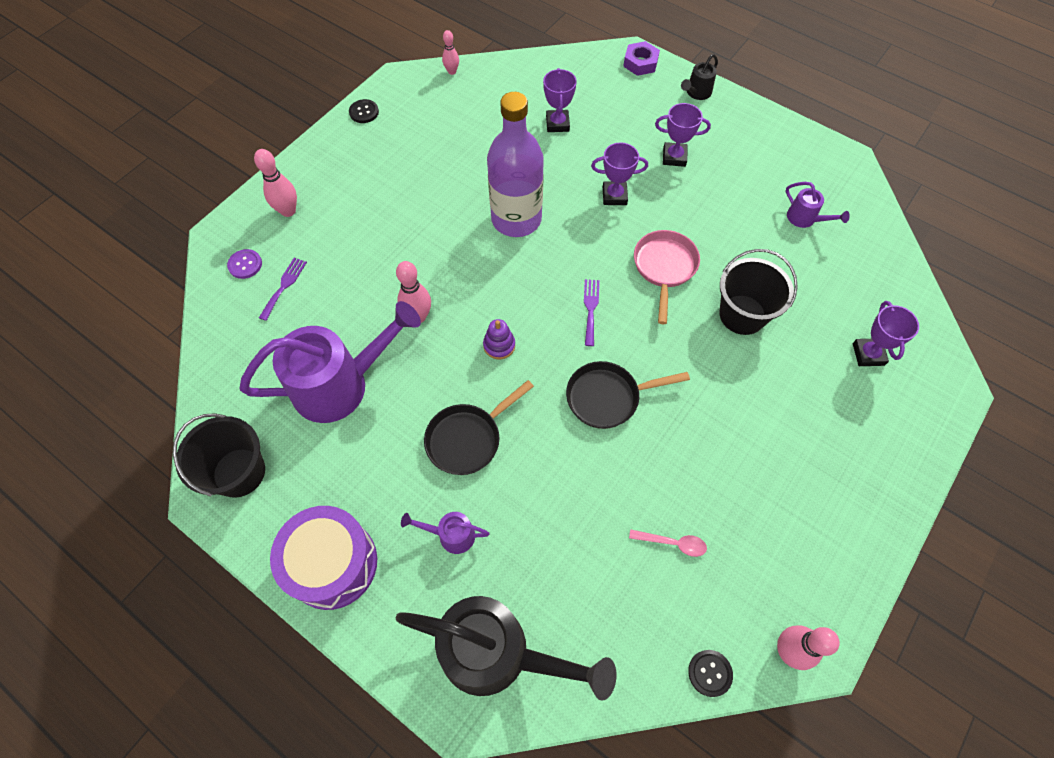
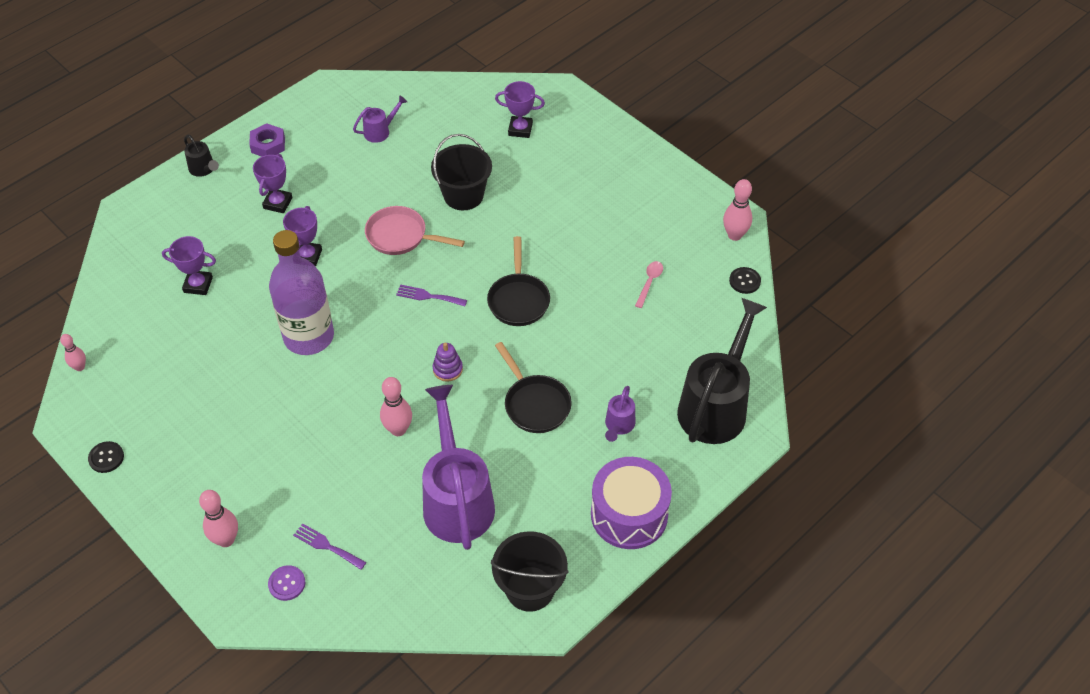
camera: 80 degrees left, 10 degrees down
(640, 63) = (143, 203): purple nut -> purple nut (268, 145)

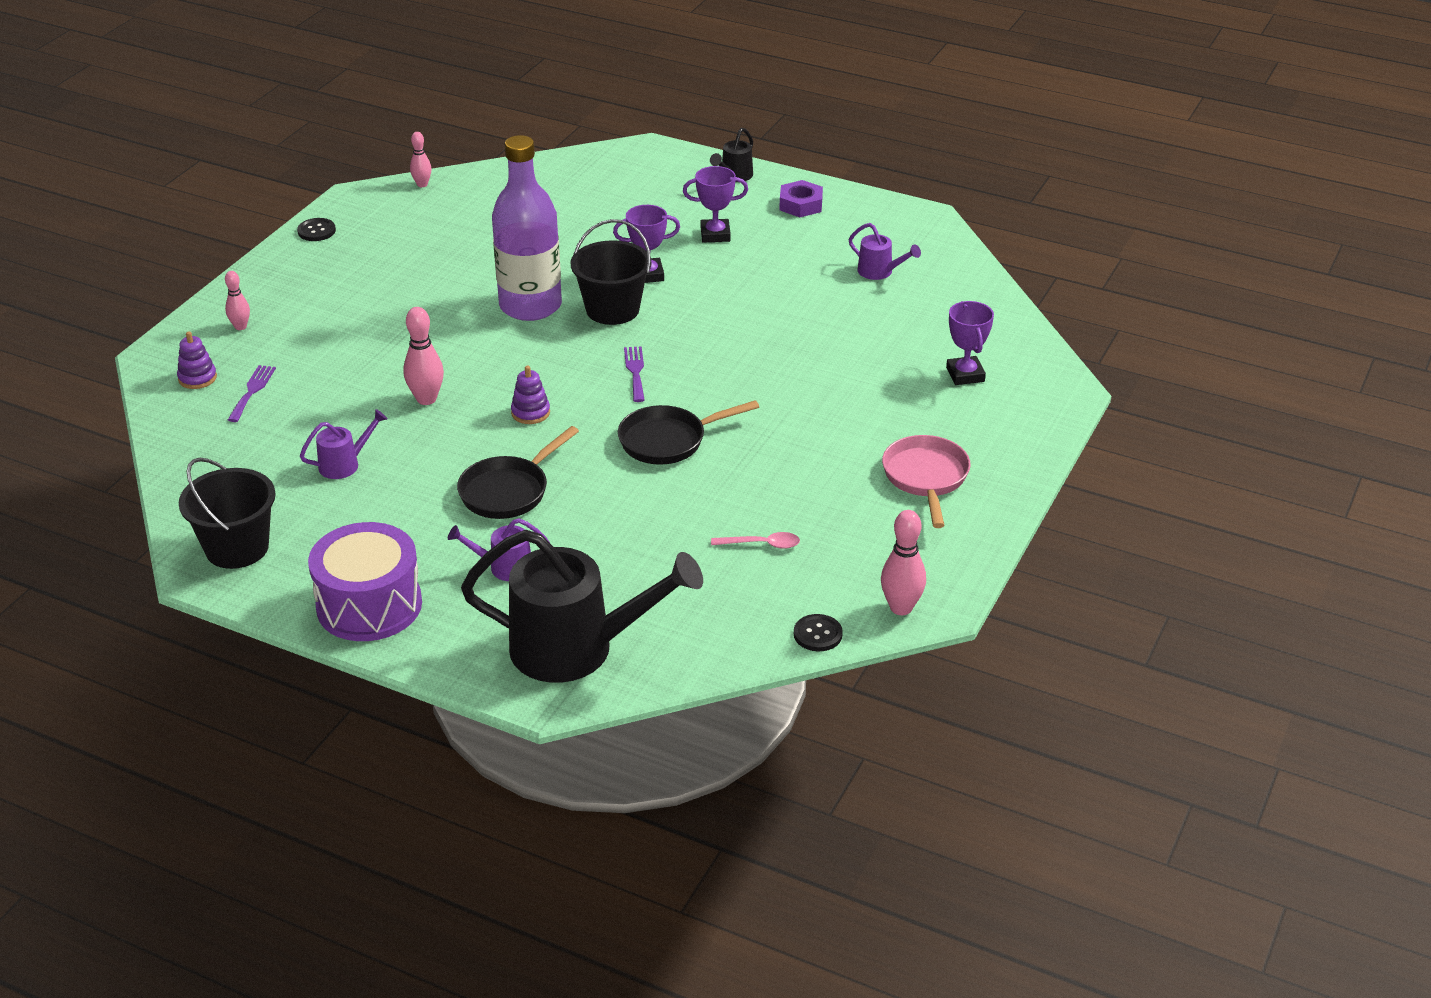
camera: 70 degrees right, 15 degrees down
(198, 285) = (566, 219): purple trophy -> none
(226, 540) = (240, 327): pink bowling pin -> pink bowling pin, size x0.63
(287, 583) = (197, 378): purple button -> purple stacking toy
(401, 236) = (718, 329): pink pan -> pink pan (926, 478)
(456, 498) = (345, 464): purple watering can -> purple watering can, size x0.44
(463, 195) = (816, 358): black bucket -> black bucket (612, 309)

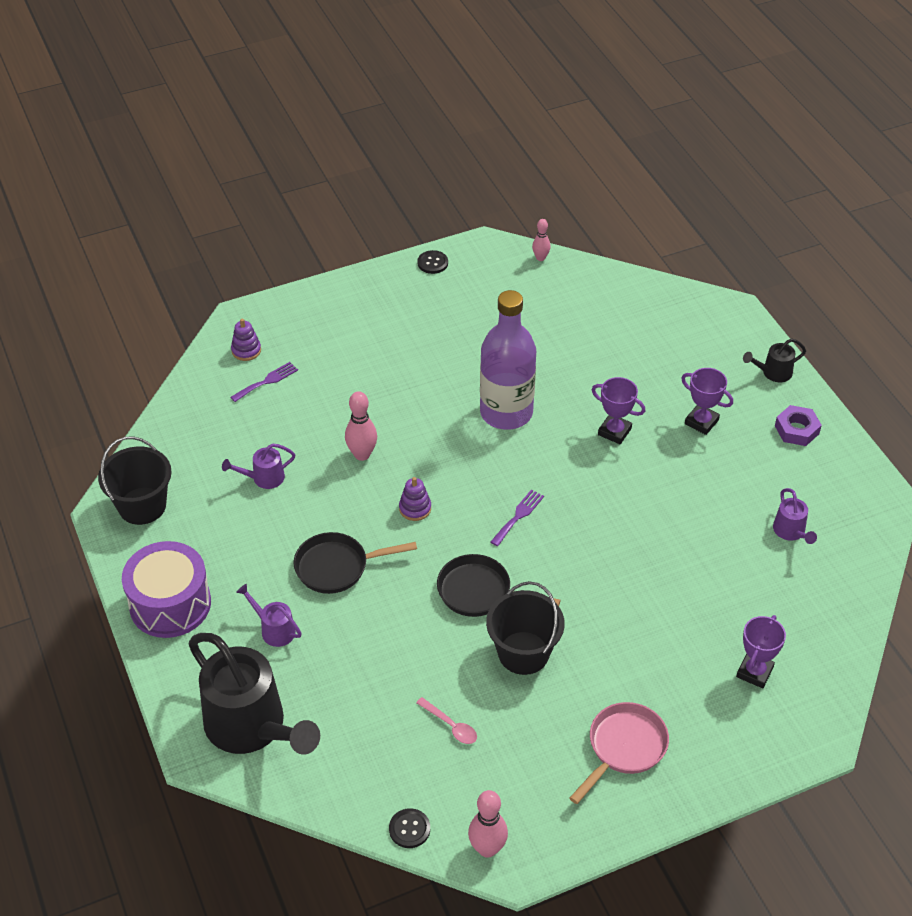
camera: 40 degrees right, 10 degrees up
(240, 327) = (310, 321): pink bowling pin -> none
(345, 464) = (263, 478): purple watering can -> purple watering can turned 150 degrees clockwise
(612, 309) = (558, 449): black bucket -> black bucket (523, 653)

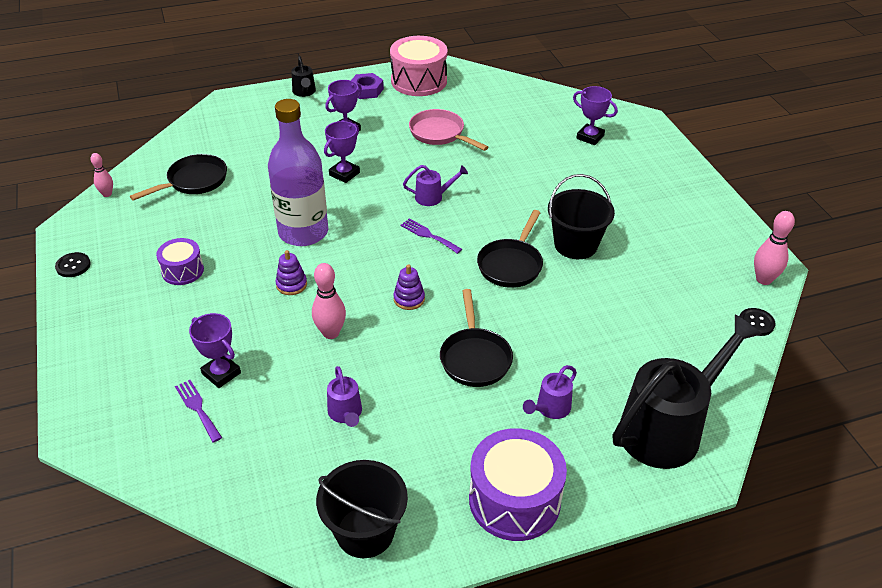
camera: 85 degrees left, 5 degrees down
(246, 350) = (138, 427): purple stacking toy -> purple stacking toy (291, 285)
(307, 388) = (221, 373): none -> purple trophy
(435, 336) = (182, 271): none -> purple drum
(450, 725) = (651, 292): pink spoon -> none
(574, 314) = (194, 181): none -> black pan
(624, 748) = (661, 202): pink pan -> pink pan (440, 134)
(791, 532) = (465, 106): purple watering can -> purple watering can (433, 197)
(837, 479) = (419, 81): none -> pink drum

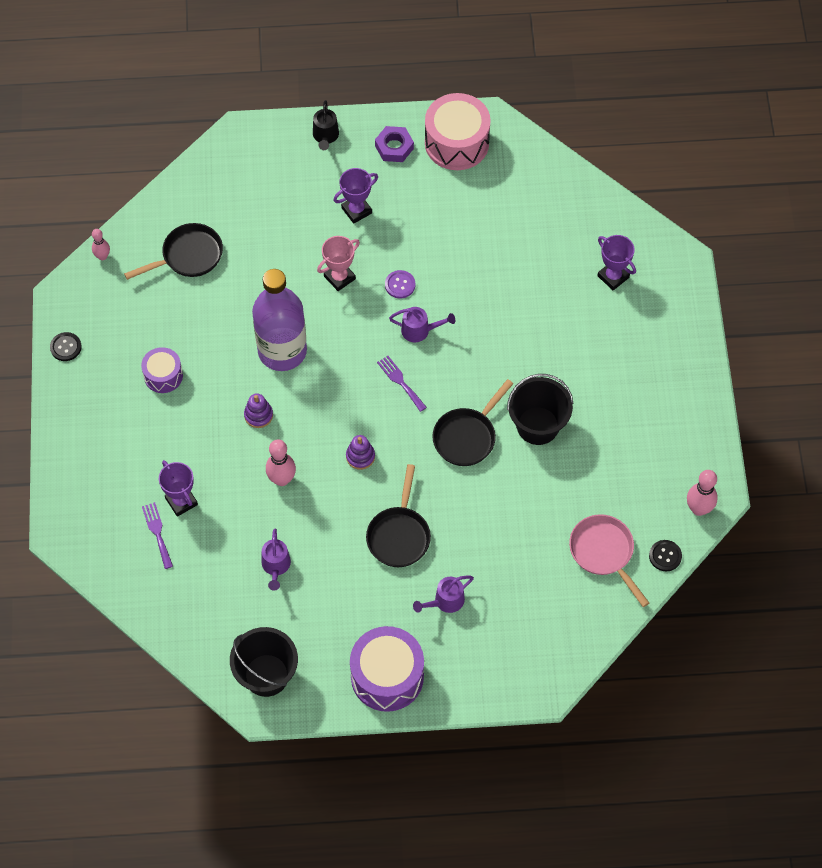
camera: 15 degrees right, 20 degrees up
(344, 174) = (339, 277): purple trophy -> pink trophy
(403, 170) = (400, 285): none -> purple button
(440, 134) = (454, 237): pink pan -> pink pan (604, 552)
(669, 427) = (536, 642): black watering can -> none

